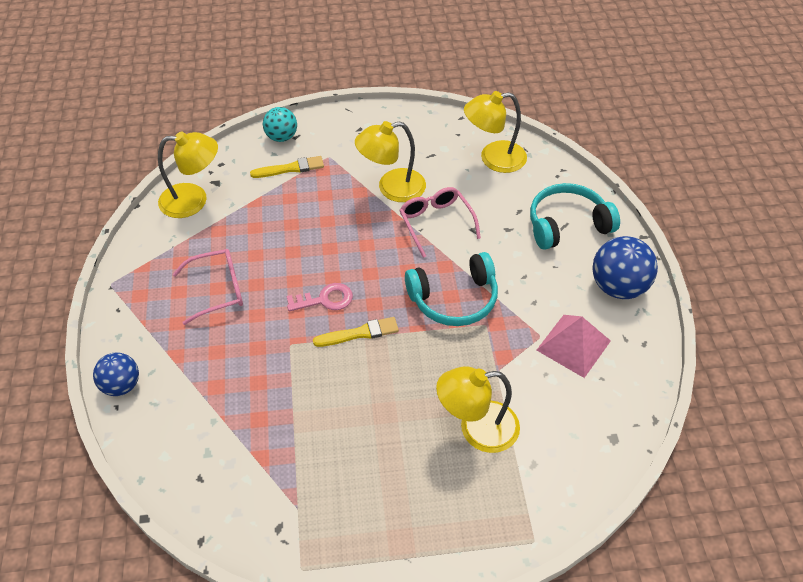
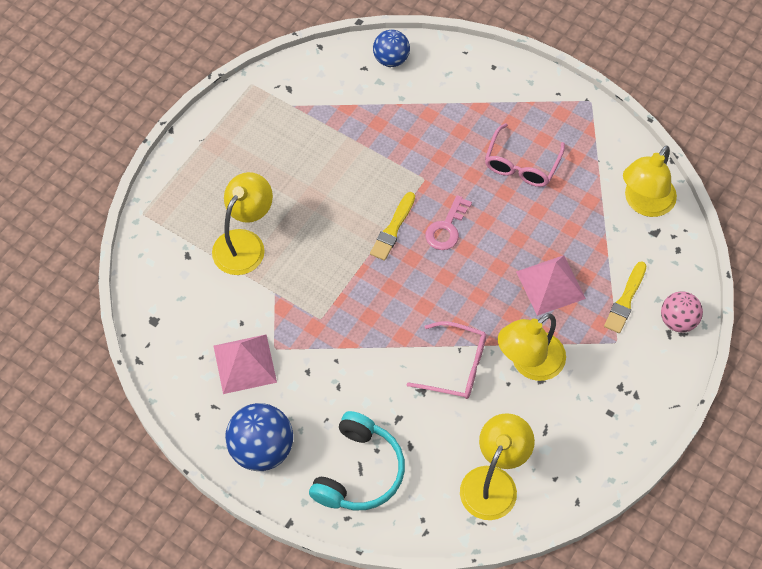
camera: 130 degrees right, 10 degrees up
(121, 385) = (481, 63): blue ball -> blue ball (391, 59)
(281, 137) = (678, 320): turquoise ball -> pink ball
(316, 212) = (550, 284): none -> pink pyramid
(392, 188) = (529, 363): yellow lamp -> yellow lamp turned 150 degrees counterclockwise
(454, 299) = (364, 316): turquoise headphones -> none

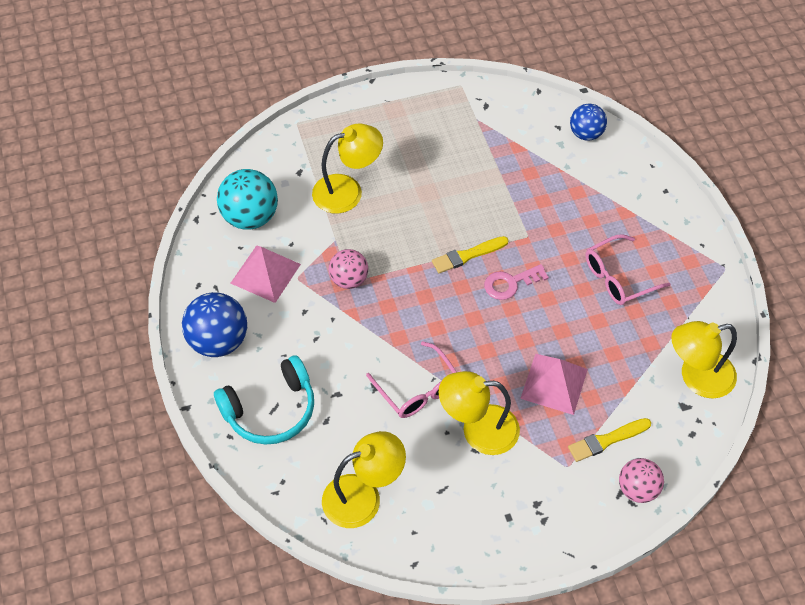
camera: 40 degrees right, 5 degrees down
(184, 325) = (250, 217): none -> turquoise ball
(318, 318) = (349, 279): none -> pink ball

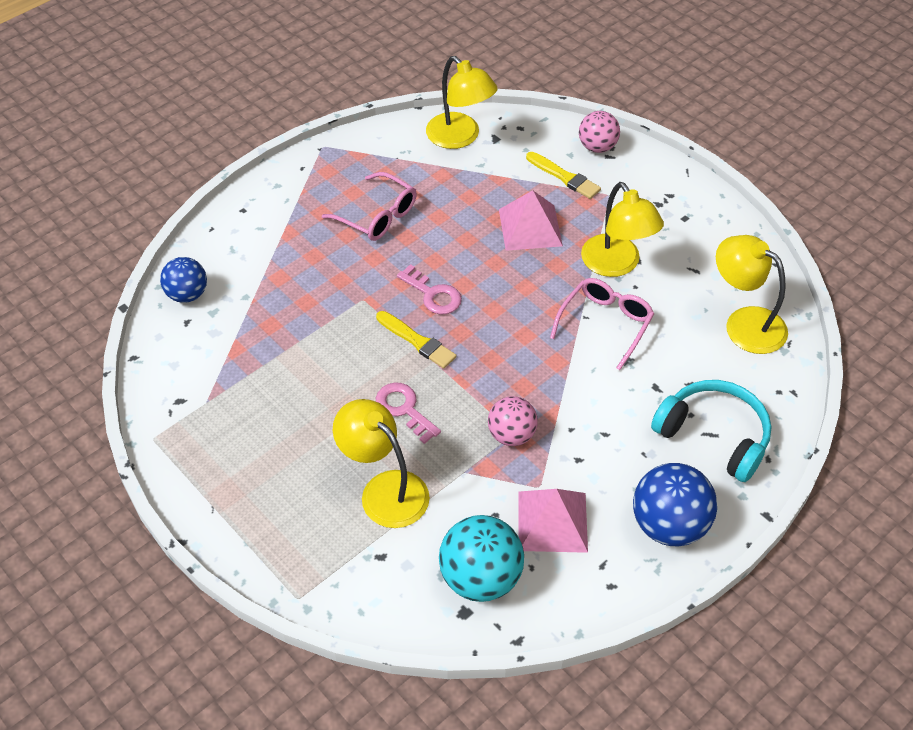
camera: 115 degrees left, 5 degrees down
(408, 225) = (404, 409): none -> pink key

